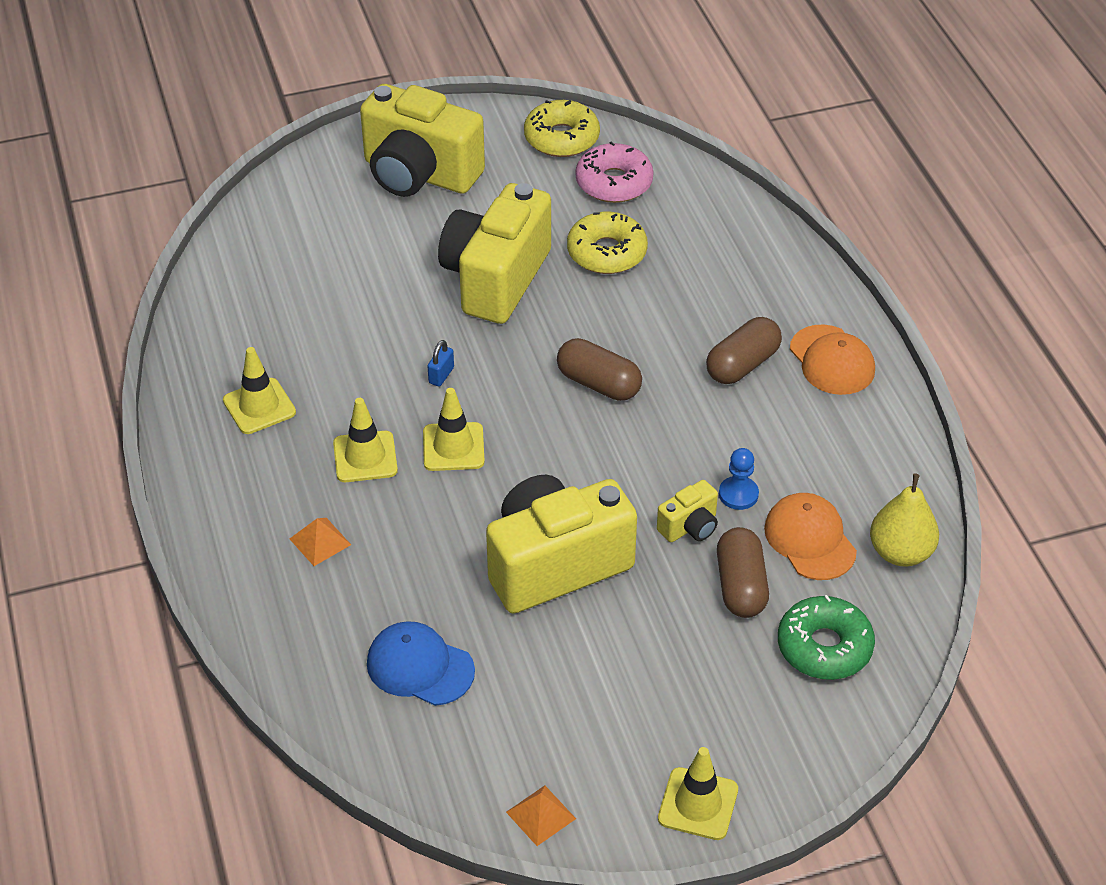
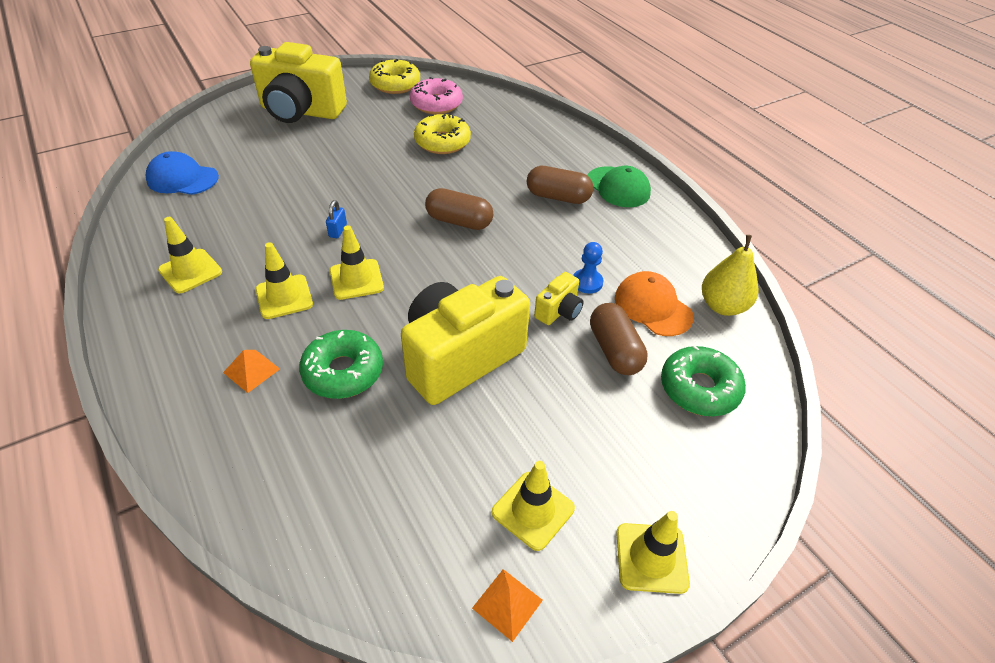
camera: 15 degrees left, 0 degrees up
(420, 559) = (343, 372): none -> green donut
(420, 667) = (358, 469): blue cap -> blue cap (182, 178)
(496, 279) = (367, 165): yellow camera -> none
(590, 738) = (533, 510): none -> yellow traffic cone
(742, 365) = (558, 197): brown capsule -> brown capsule turned 75 degrees clockwise
(832, 360) = (618, 187): orange cap -> green cap

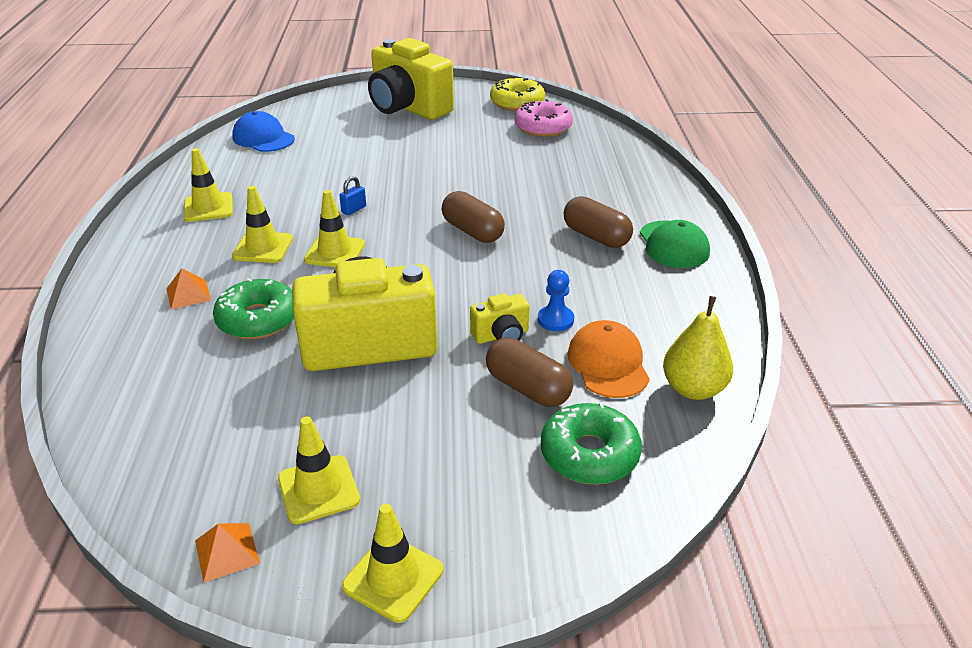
camera: 30 degrees right, 10 degrees down
(442, 142) = (519, 161): yellow donut -> none
(614, 350) = (527, 388): brown capsule -> brown capsule turned 60 degrees counterclockwise

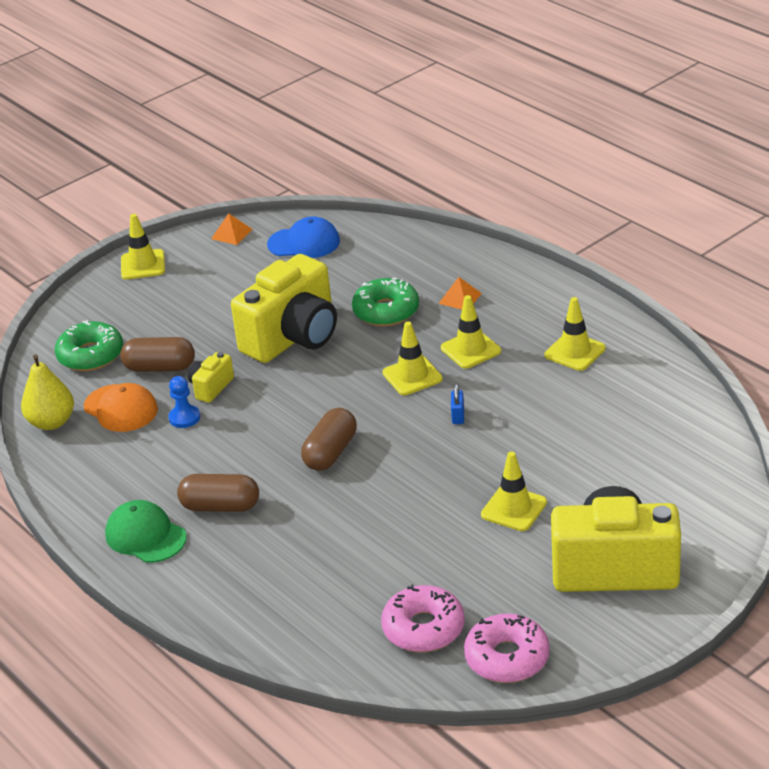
camera: 145 degrees right, 0 degrees up
(263, 138) = (677, 437): blue cap -> blue cap (304, 243)
(318, 489) = (221, 270): yellow traffic cone -> yellow traffic cone (514, 509)
(472, 231) = (330, 452): brown capsule -> brown capsule turned 75 degrees counterclockwise
(517, 103) = (507, 658): yellow donut -> pink donut

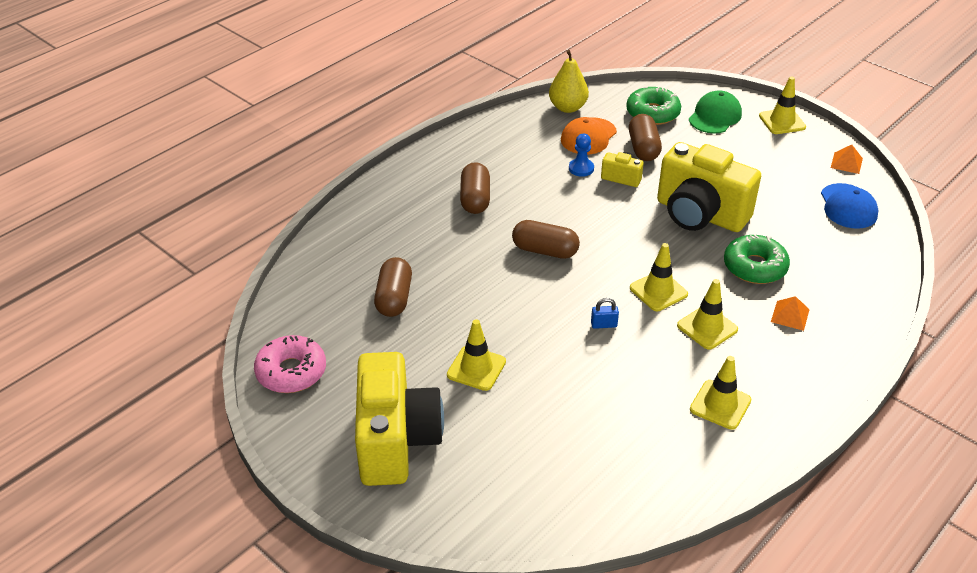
camera: 80 degrees right, 5 degrees up
(145, 536) = (441, 167): green cap -> green cap (715, 116)
(392, 574) = (394, 298): none -> brown capsule
(423, 628) = (330, 320): pink donut -> none

